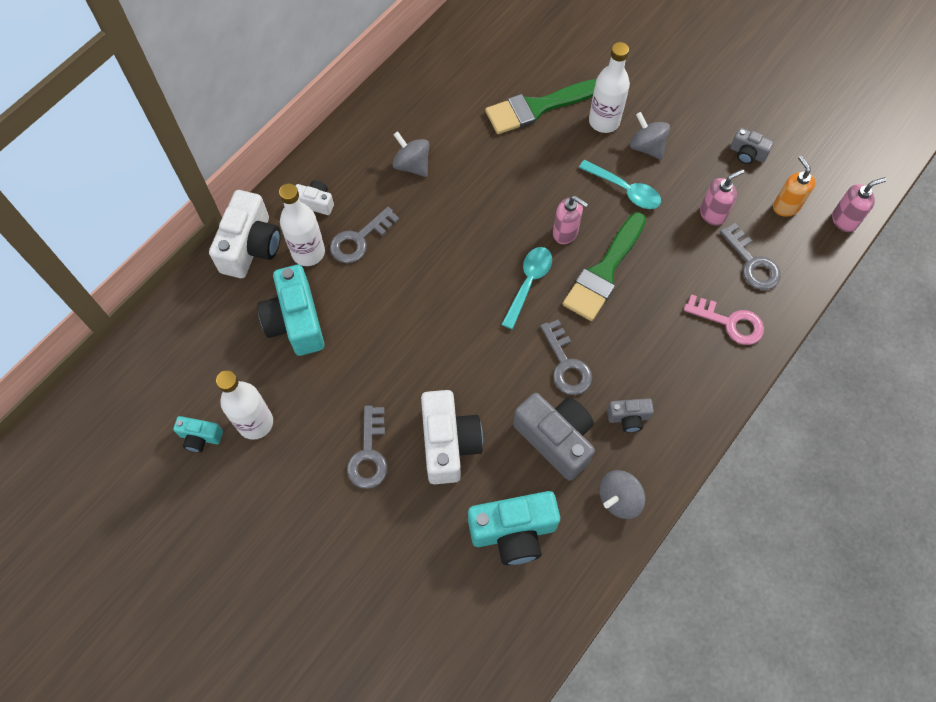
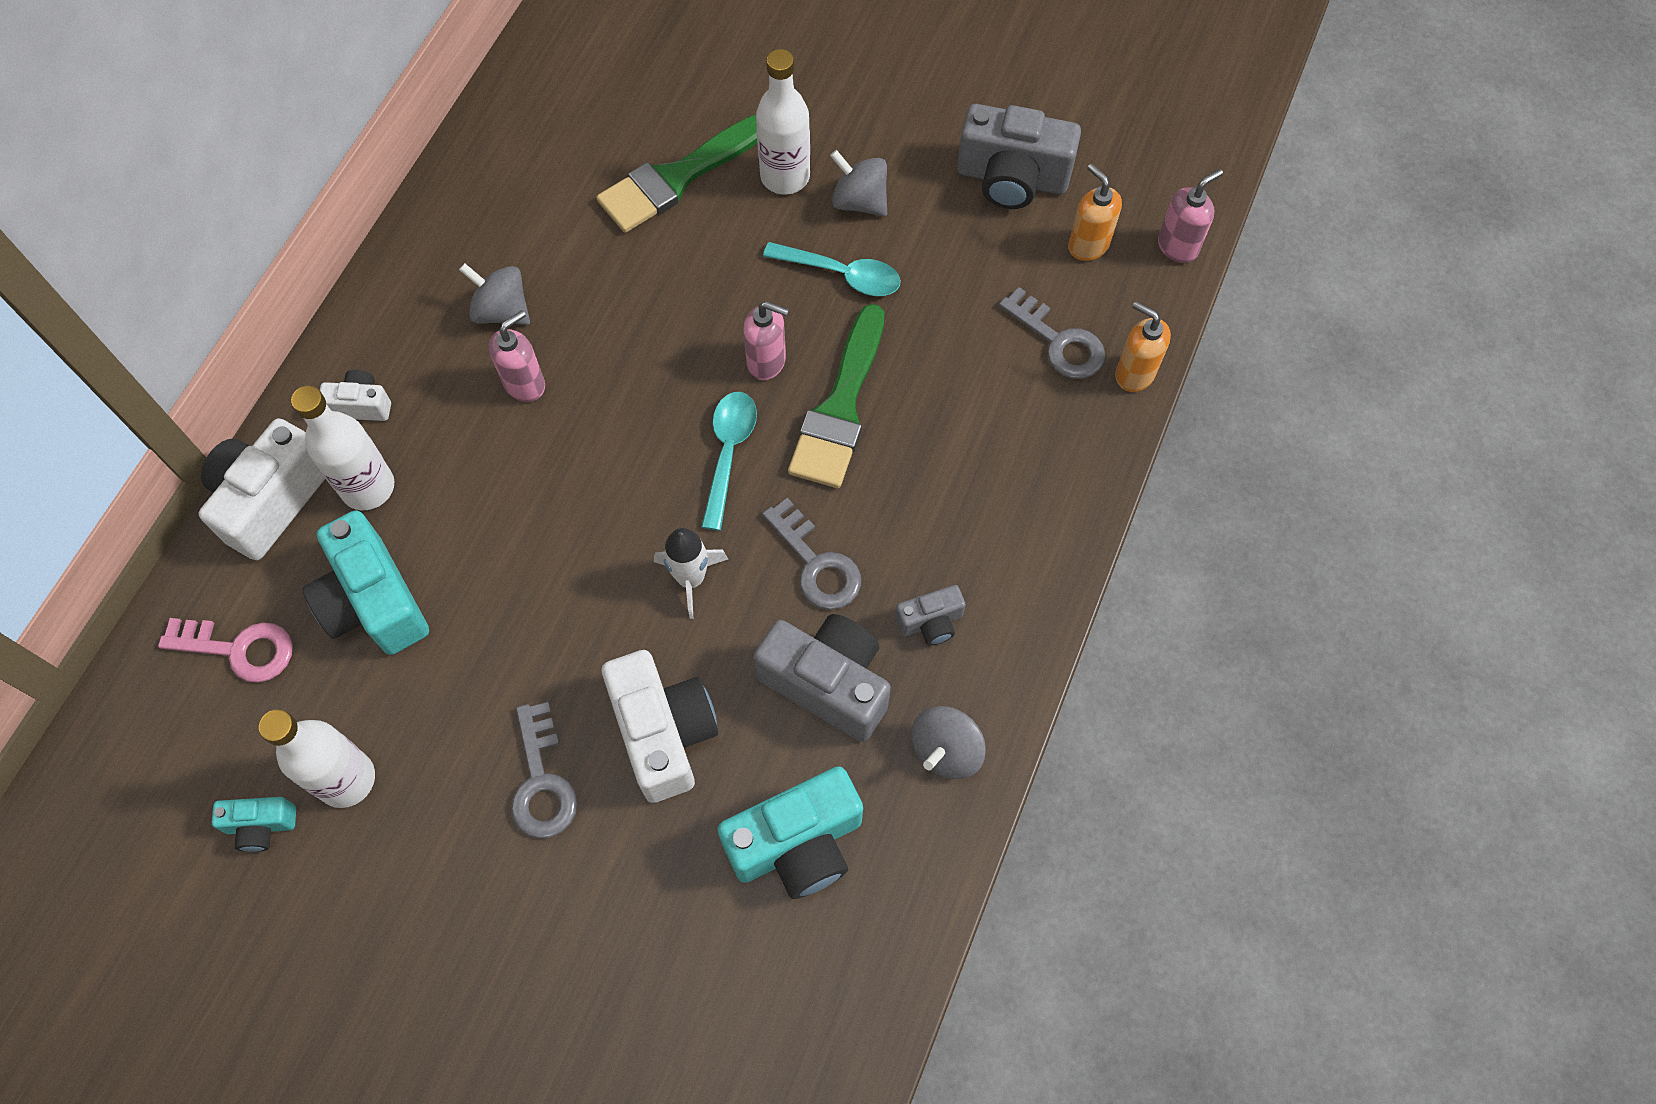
camera: 15 degrees left, 0 degrees up
(251, 246) = (272, 500): white camera -> white camera turned 150 degrees counterclockwise
(359, 239) = (446, 447): grey key -> none
(487, 354) = (691, 578): none -> white rocket
(712, 214) = (982, 281): pink soap dispenser -> pink soap dispenser (525, 384)
(729, 322) = (1046, 439): pink key -> pink key (238, 649)
(747, 153) = (1012, 178): grey camera -> grey camera, size x1.95
(796, 294) = (1134, 373): none -> orange soap dispenser

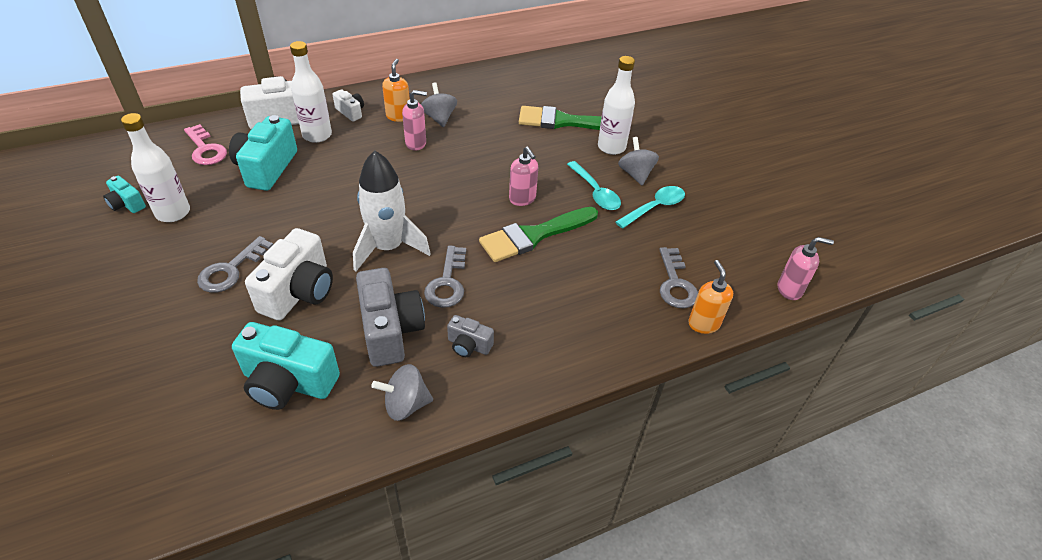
camera: 40 degrees right, 20 degrees down
(691, 578) = (388, 247): white rocket -> white rocket, size x1.68
(728, 453) = (464, 217): turquoise spoon -> turquoise spoon (654, 207)
(1012, 178) = (723, 210): grey camera -> none
(1088, 245) = (736, 258): orange soap dispenser -> orange soap dispenser (398, 116)

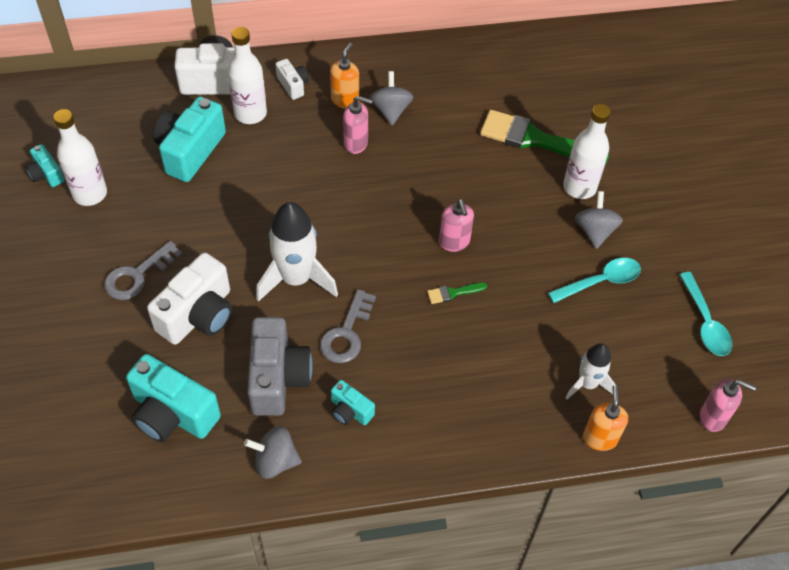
camera: 15 degrees right, 10 degrees up
(205, 149) = (131, 114): pink key -> none
(469, 345) = (350, 411): grey camera -> turquoise camera
(534, 235) = (453, 293): green brush -> green brush, size x0.43
(595, 192) = (539, 248): turquoise spoon -> turquoise spoon (705, 322)
(675, 283) = (587, 383): grey key -> white rocket

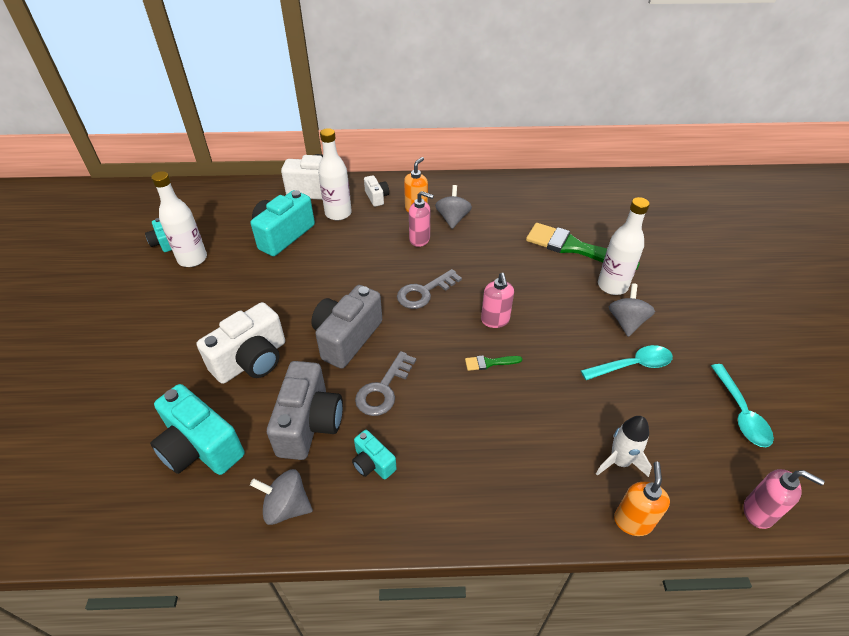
camera: 10 degrees right, 10 degrees down
(137, 275) = (209, 323): grey key -> grey key (424, 292)
(296, 278) = (347, 338): white rocket -> grey camera

